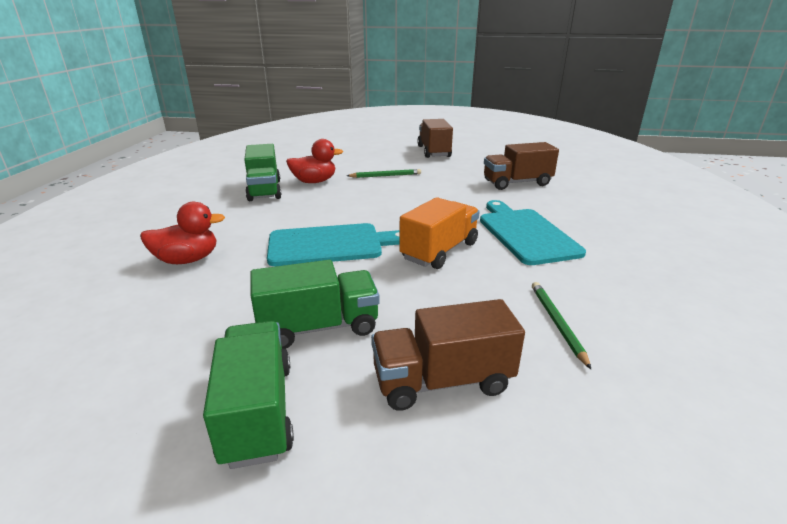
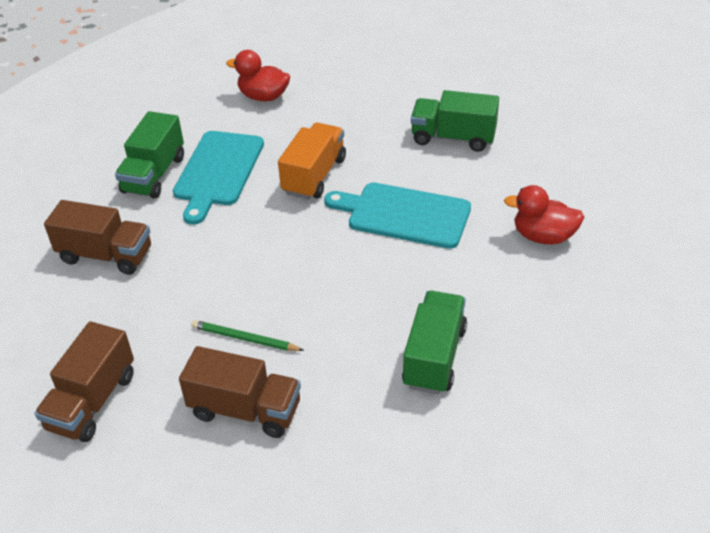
camera: 150 degrees left, 15 degrees up
(258, 412) = (504, 103): green truck -> green truck (154, 174)
(314, 182) = (355, 358): red duck -> red duck (263, 97)
(439, 251) = (314, 176): orange truck -> orange truck turned 135 degrees clockwise
(442, 381) = (402, 90): brown truck -> brown truck (245, 410)
(557, 323) = (304, 97): green pencil -> none

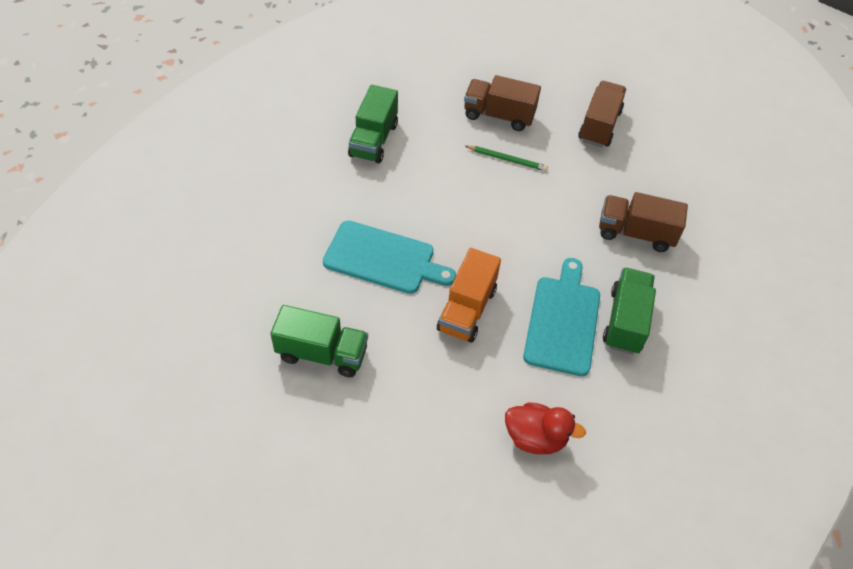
camera: 175 degrees right, 10 degrees up
(543, 236) = (267, 229): red duck -> none

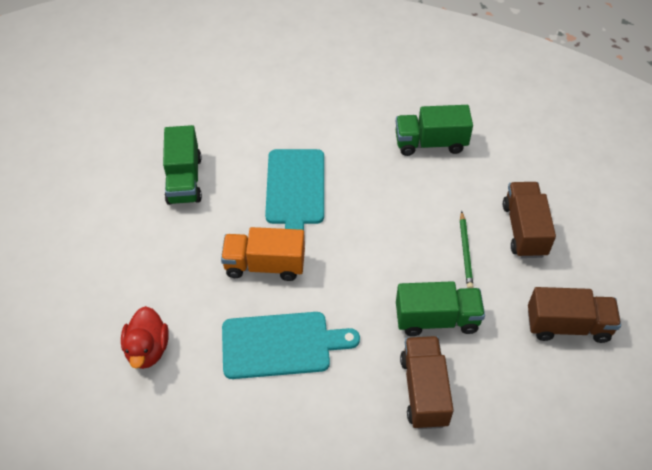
camera: 75 degrees right, 0 degrees up
(625, 321) = (302, 401): green truck -> green truck (437, 319)

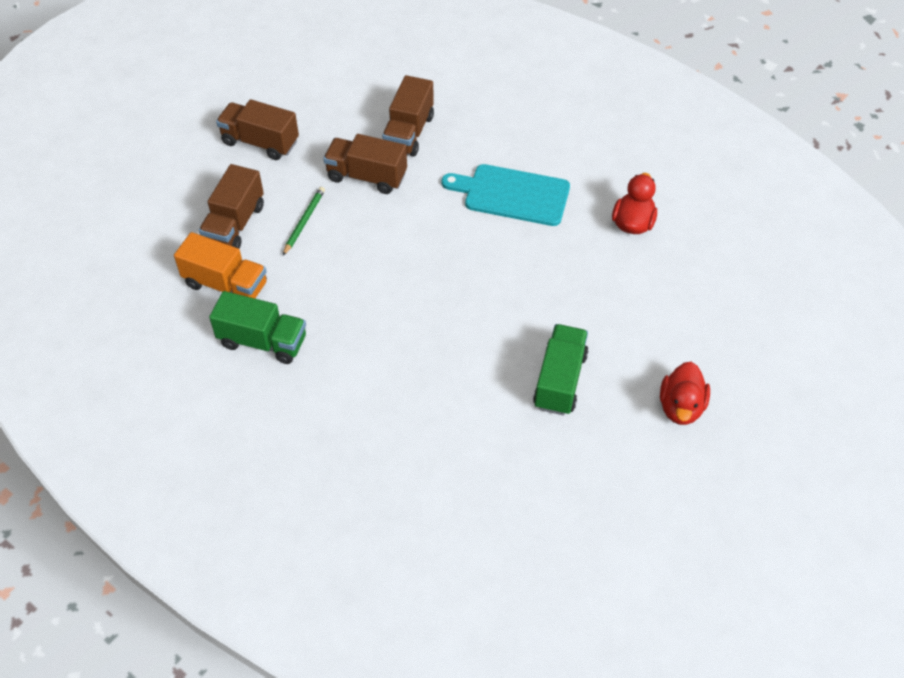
camera: 160 degrees left, 0 degrees up
(82, 187) = (681, 407): none -> red duck
(265, 265) = (502, 264): orange truck -> orange truck (226, 284)
(295, 190) = (440, 331): turquoise cutting board -> none
(437, 319) = (367, 176): green truck -> brown truck

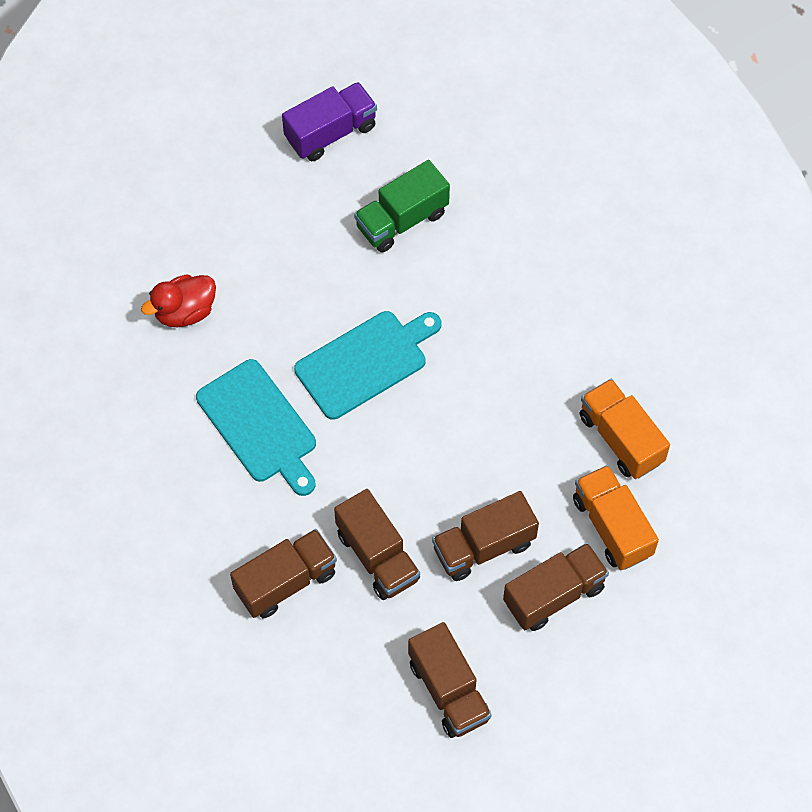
camera: 140 degrees left, 10 degrees up
(263, 341) = (621, 439): green truck -> orange truck
(304, 221) = (483, 546): green pencil -> brown truck
(485, 272) = (365, 362): none -> turquoise cutting board
(681, 407) = (331, 133): red duck -> purple truck

